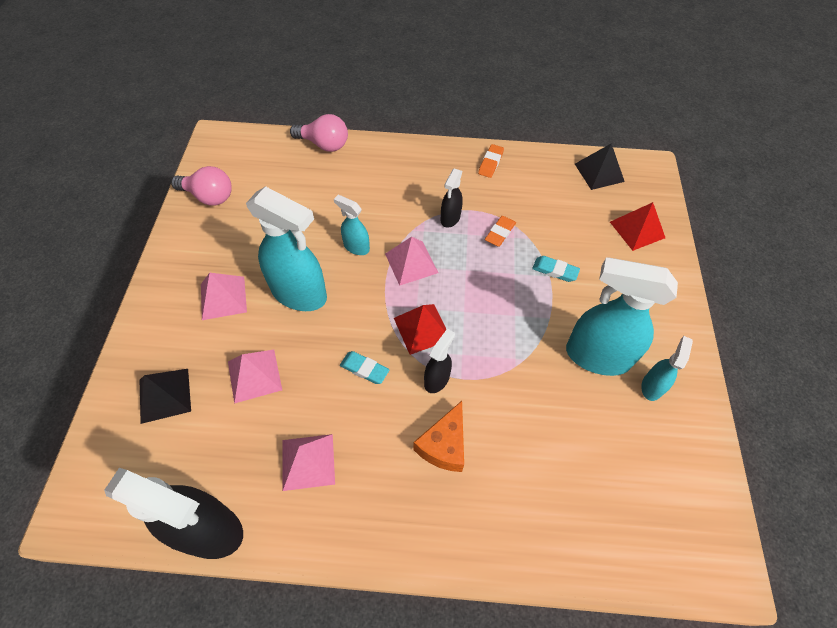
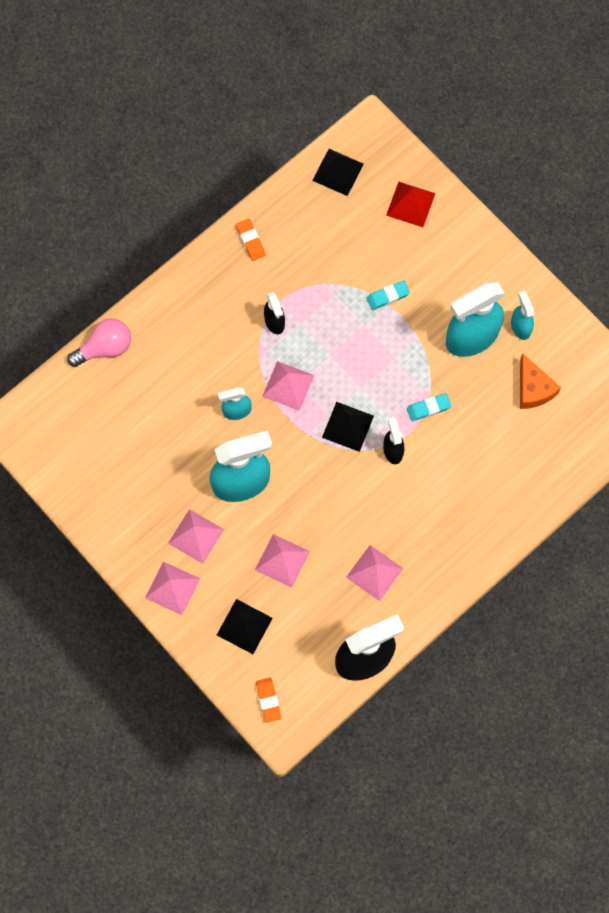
camera: 45 degrees left, 15 degrees up
(161, 315) = (172, 588): none -> pink pyramid
(209, 196) = (80, 478): pink light bulb -> none
(364, 369) = (343, 488): turquoise eraser -> turquoise eraser (428, 408)
(422, 328) = (348, 426): red pyramid -> black pyramid
(444, 445) = (438, 485): orange cheese -> orange cheese (533, 389)
(500, 233) = (321, 300): orange eraser -> orange eraser (268, 700)

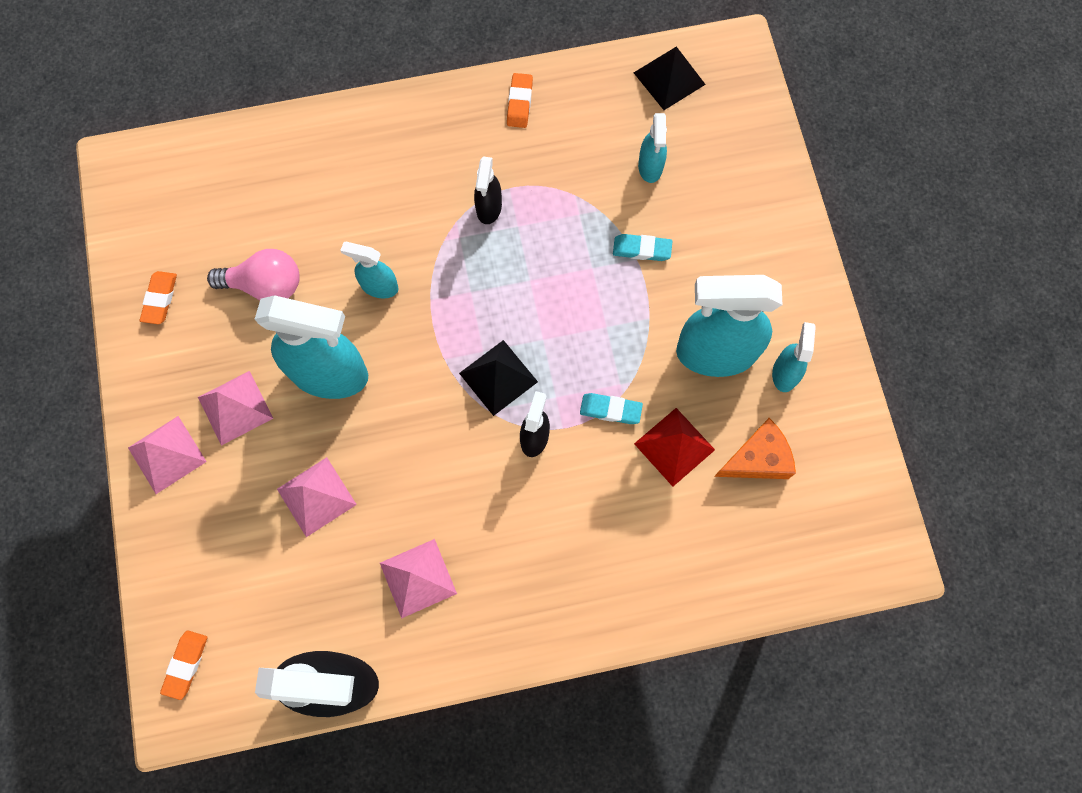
camera: 30 degrees right, 0 degrees up
(101, 496) = (160, 299): none -> orange eraser
(105, 348) = (278, 134): pink light bulb -> pink light bulb (265, 285)
(244, 626) = (219, 552): black pyramid -> none
(288, 385) = (458, 290): pink pyramid -> none
(361, 239) = (650, 167): none -> turquoise spray bottle
(410, 204) = (734, 157): red pyramid -> red pyramid (674, 446)
(533, 389) = (757, 459): orange cheese -> orange cheese turned 120 degrees counterclockwise

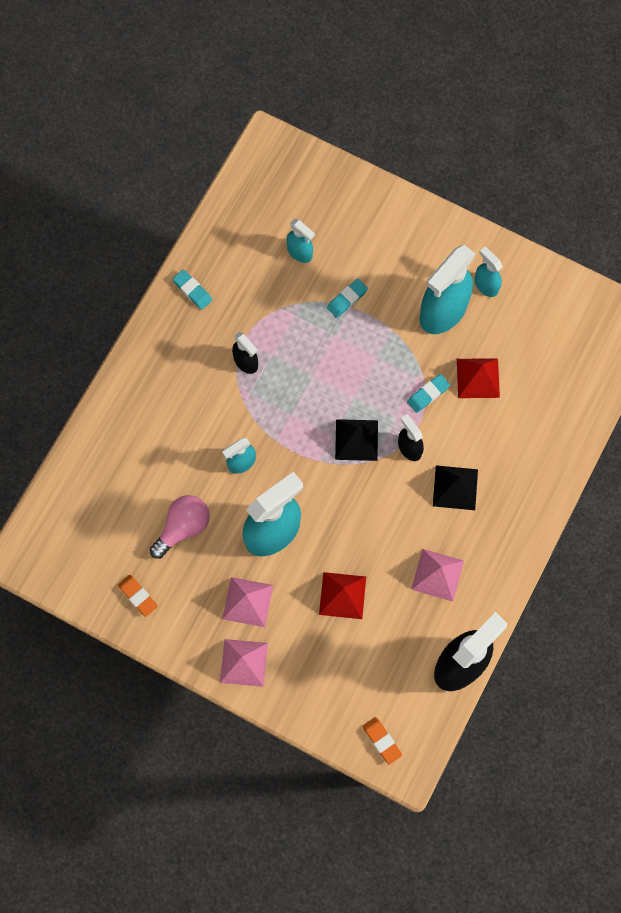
camera: 50 degrees left, 0 degrees up
(316, 496) = (342, 595): pink pyramid -> red pyramid
(519, 103) = (192, 291): orange eraser -> turquoise eraser
(669, 78) = (253, 195): black pyramid -> black pyramid (455, 487)
(757, 459) = (521, 340): orange cheese -> none

